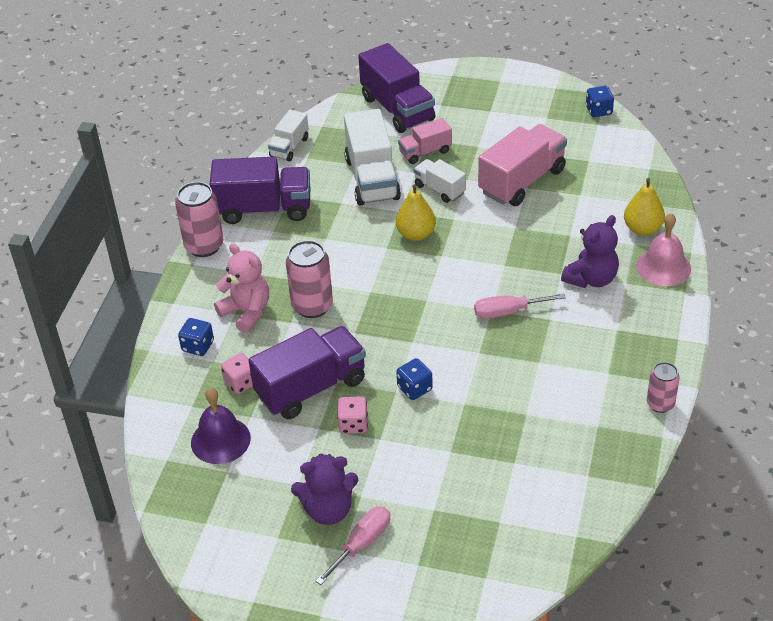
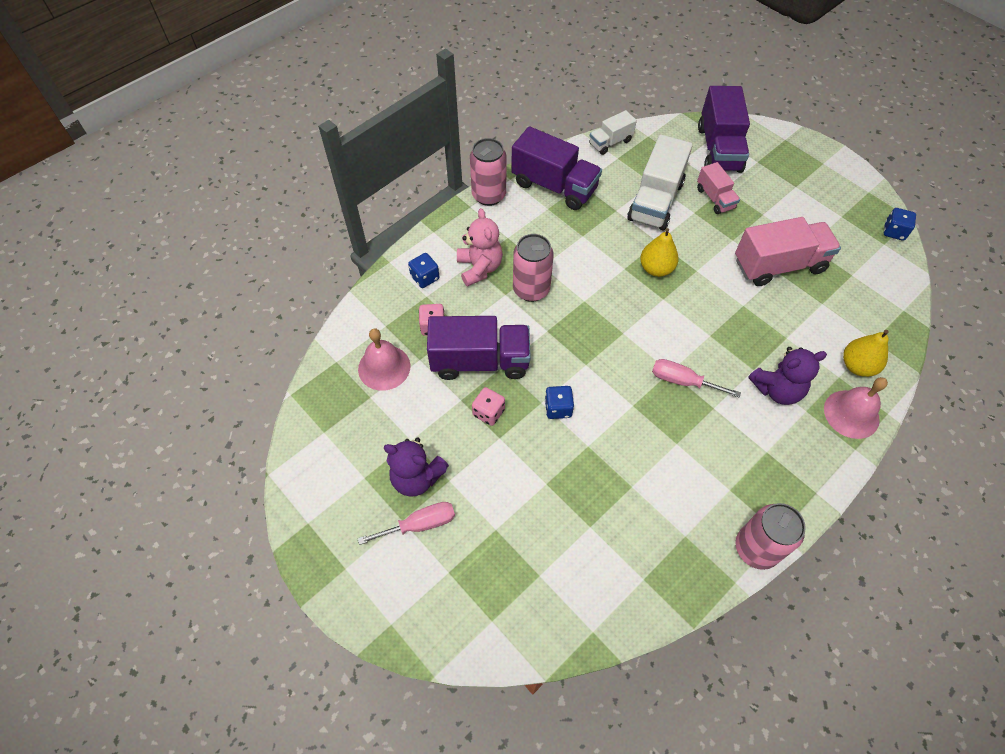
camera: 30 degrees right, 15 degrees up
(220, 440) = (384, 367): purple bell -> pink bell
(425, 152) = (715, 198): pink truck -> pink truck turned 120 degrees counterclockwise
(439, 189) = (703, 238): white truck -> none
(660, 404) = (756, 548): pink can -> pink can, size x1.61

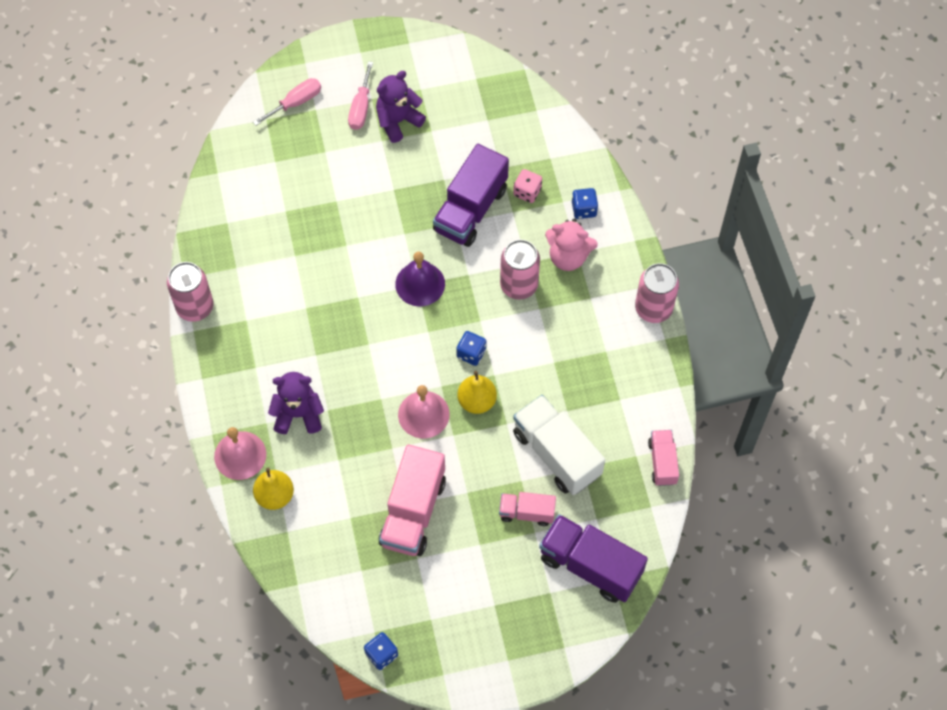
camera: 120 degrees right, 5 degrees up
(384, 367) = (509, 140): pink bell -> pink bell (423, 414)
(488, 412) = (420, 192): pink dice -> none
(554, 186) = (631, 373): purple truck -> none
(558, 408) = (391, 242): blue dice -> blue dice (471, 353)
(583, 362) = (420, 284): none -> purple bell
(610, 142) = (662, 462): white truck -> pink truck
(682, 381) = (354, 347): pink screwdriver -> pink screwdriver (296, 102)
(777, 389) = (298, 414): purple teddy bear -> purple teddy bear turned 75 degrees clockwise

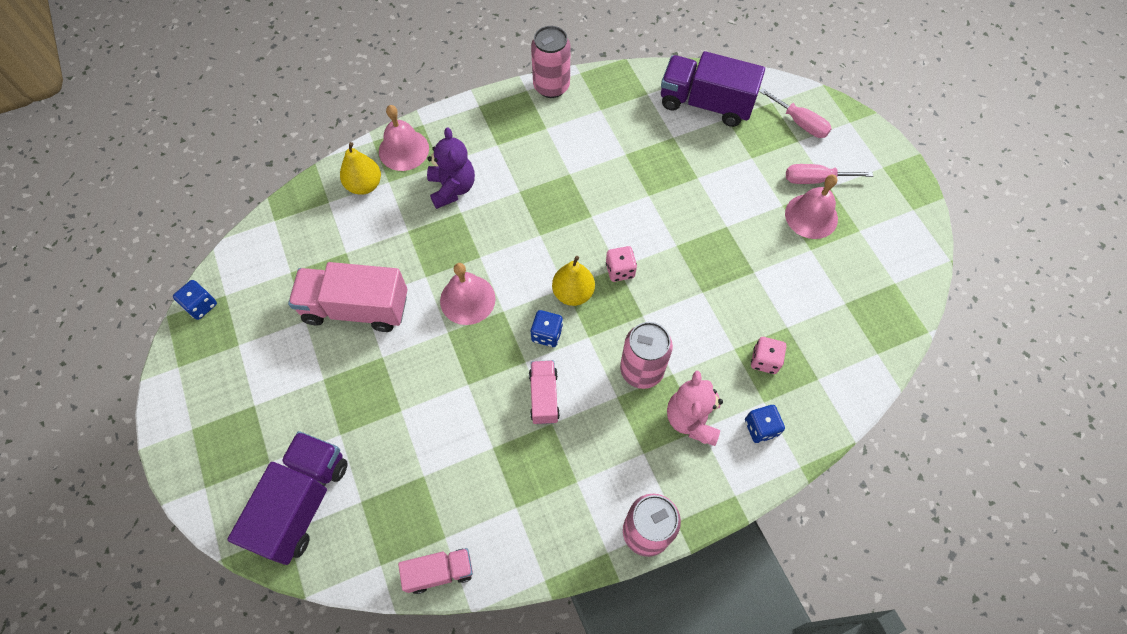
camera: 80 degrees right, 0 degrees up
(398, 121) = (811, 216): purple teddy bear -> pink bell
(420, 284) = (620, 270): purple bell -> pink dice
(470, 209) = (724, 305): purple truck -> purple truck (705, 103)
(477, 401) = (490, 349): yellow pear -> yellow pear (573, 293)
(526, 512) = (363, 422): pink truck -> pink truck (544, 397)
(556, 453) = (437, 444): white truck -> none

